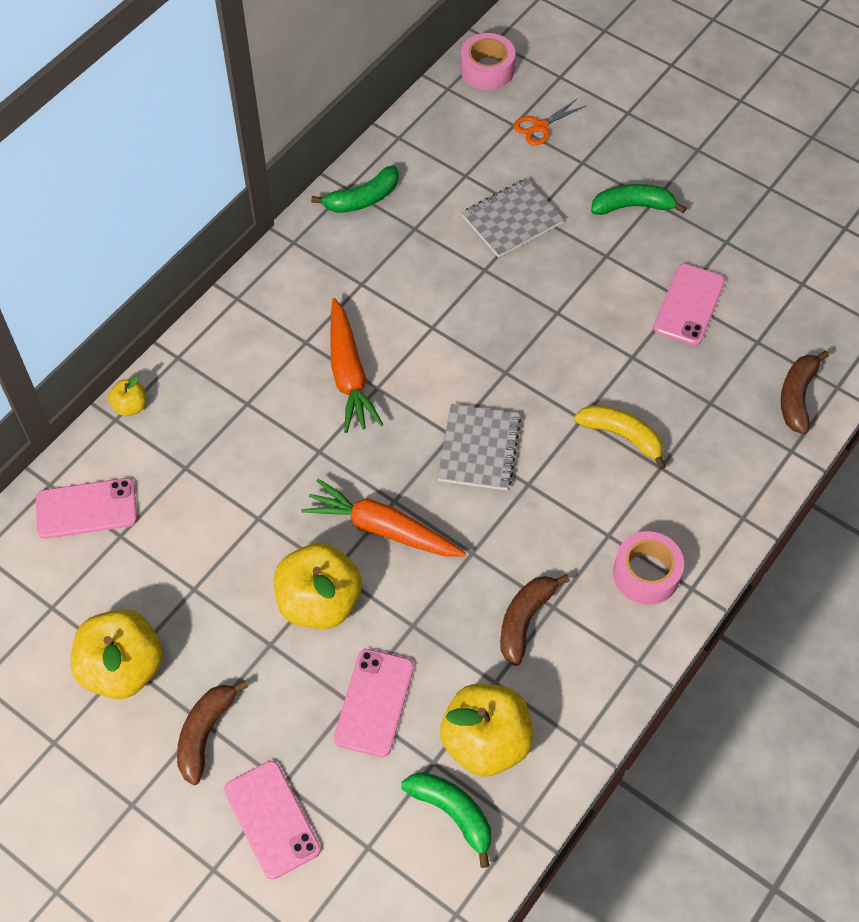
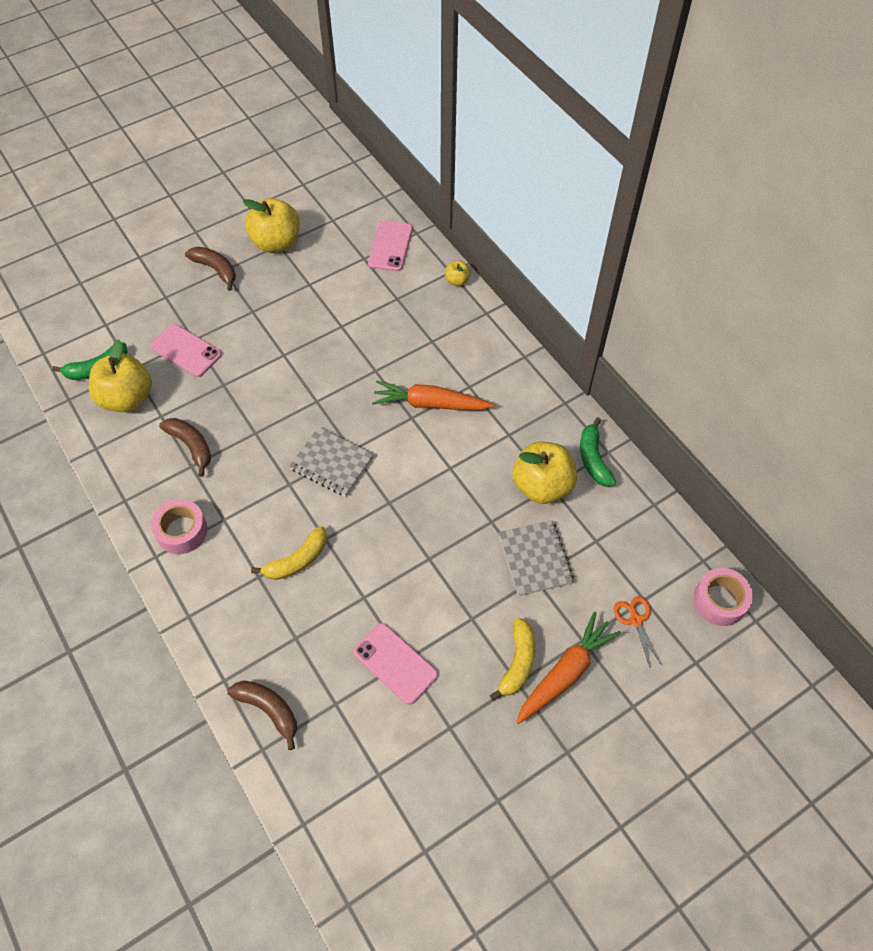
camera: 110 degrees right, 0 degrees up
(272, 819) = (148, 287): pink phone -> none
(319, 602) = (266, 341): yellow apple -> yellow apple (542, 486)
(382, 529) = (299, 388): orange carrot -> orange carrot (565, 673)
(633, 206) = (517, 662): green banana -> yellow banana

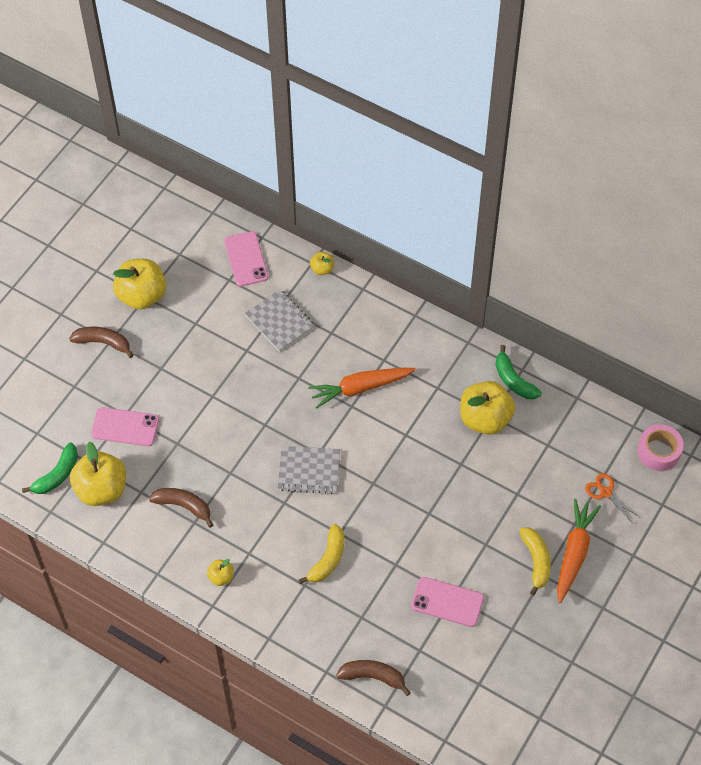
camera: 25 degrees left, 0 degrees up
(182, 531) = (221, 577): pink tape -> yellow apple
(535, 559) = (509, 478): grey notebook -> grey notebook (280, 321)

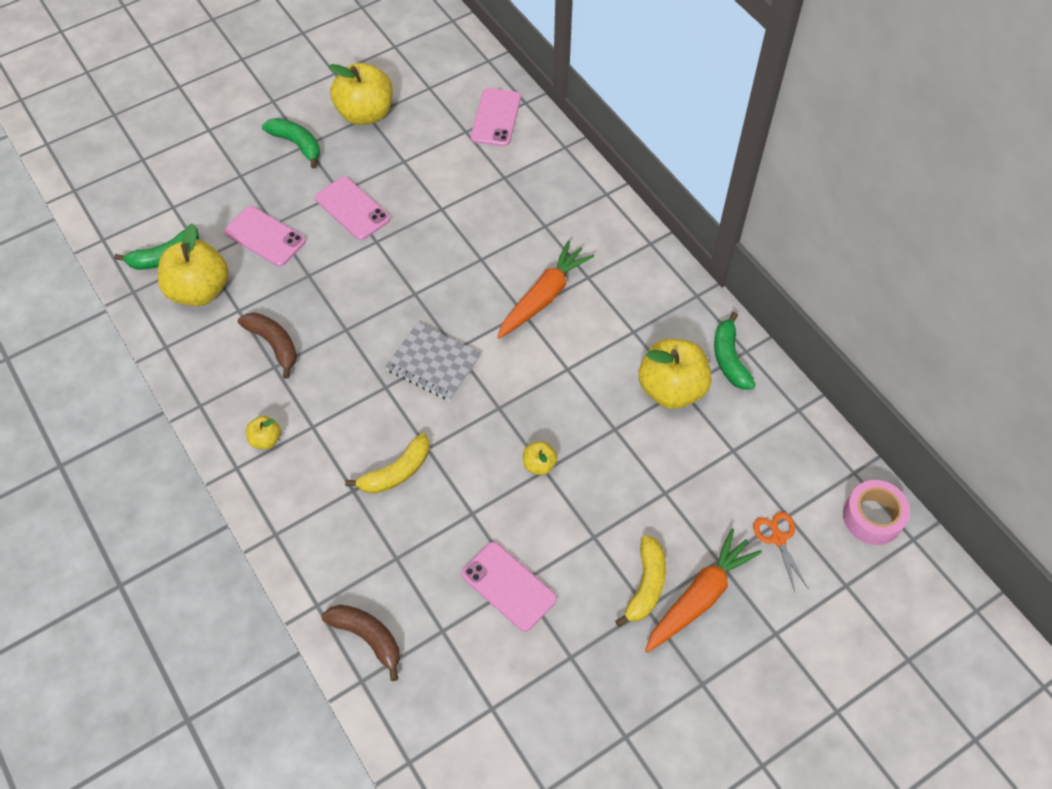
camera: 25 degrees right, 0 degrees up
(103, 343) = (297, 144): brown banana -> green banana
(179, 378) = (352, 209): none -> pink phone
(280, 321) = (495, 193): grey notebook -> none
(322, 269) = (572, 157): yellow apple -> yellow apple (539, 464)
(360, 388) = (543, 297): orange carrot -> orange carrot turned 120 degrees clockwise

